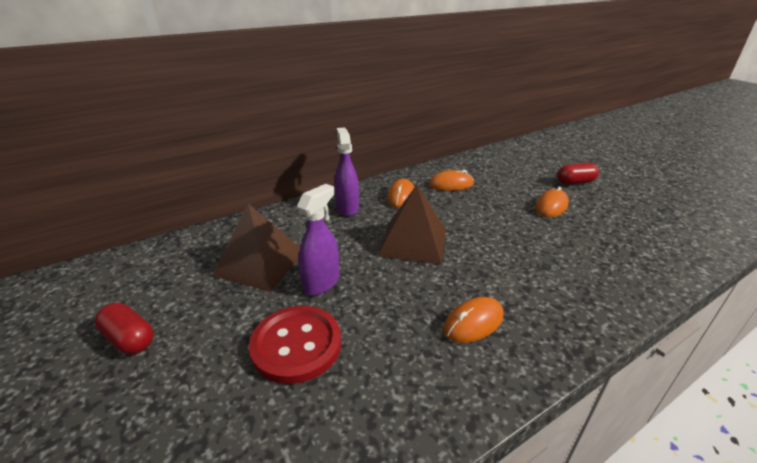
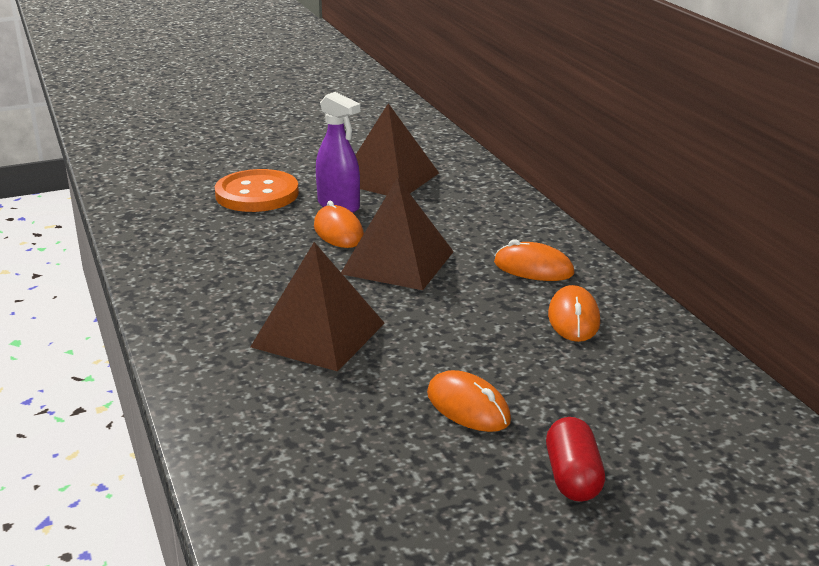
camera: 100 degrees right, 5 degrees down
(129, 339) = (305, 138): red capsule -> none
(296, 345) = (257, 194): red button -> orange button
(347, 208) = (502, 226): purple spray bottle -> none
(473, 322) = (230, 276): orange mouse -> orange mouse (338, 232)
(525, 260) = (318, 334): none -> brown pyramid

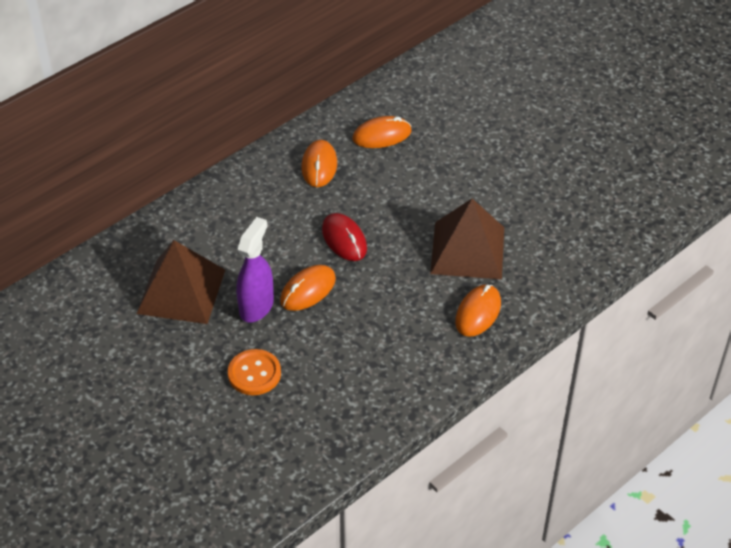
camera: 110 degrees left, 20 degrees up
(257, 194) = (254, 373): orange button -> orange button, size x0.65
(398, 262) = (344, 239): brown pyramid -> red mouse
(468, 407) = (507, 161): orange mouse -> orange mouse (478, 313)
(573, 477) = (544, 111): red capsule -> none

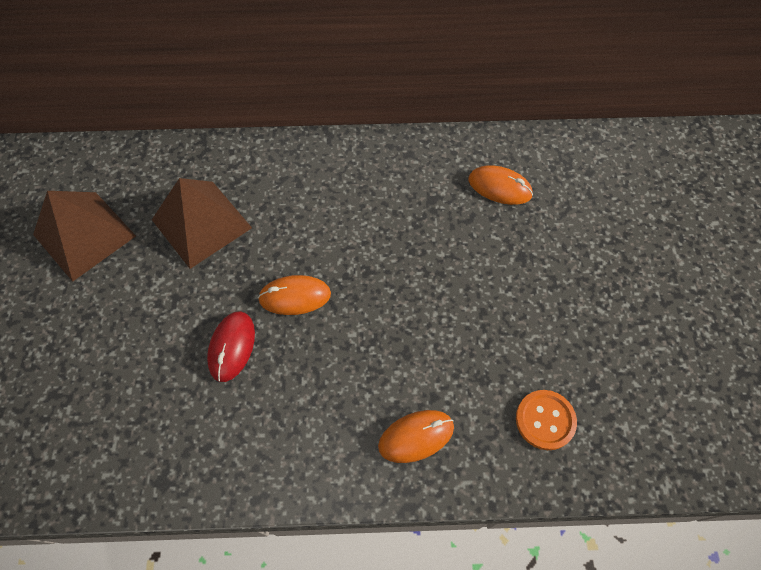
camera: 40 degrees right, 15 degrees up
(254, 373) = (176, 345): orange button -> orange button (545, 420)
(256, 306) = (241, 281): purple spray bottle -> none
(319, 166) = (418, 181): orange mouse -> none
(344, 239) = (371, 268): red mouse -> red mouse (232, 347)
(467, 250) = (468, 360): brown pyramid -> brown pyramid (84, 235)

